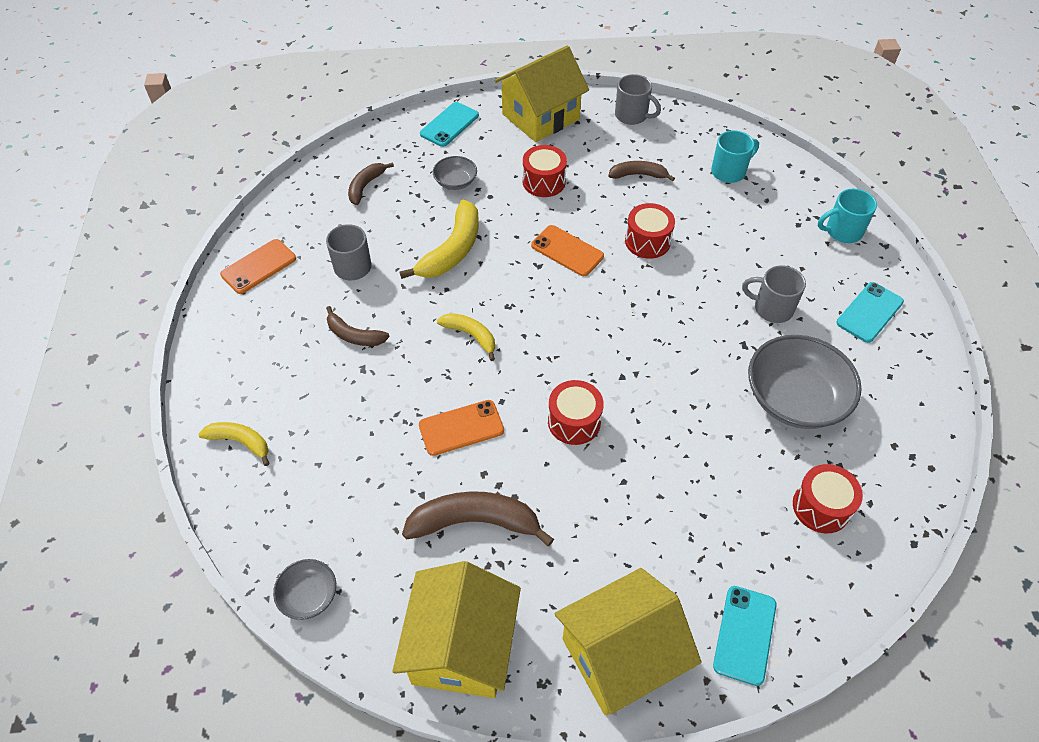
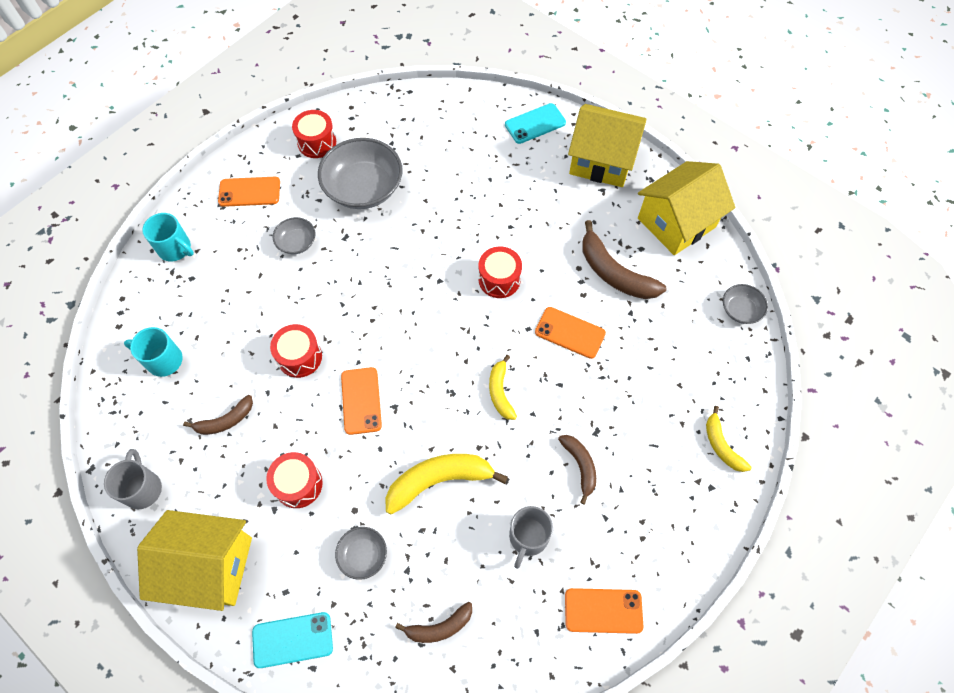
camera: 135 degrees left, 10 degrees up
(638, 175) = (225, 421): brown banana -> brown banana turned 75 degrees counterclockwise
(771, 308) = (297, 242): grey mug -> grey bowl
(821, 507) = (428, 136): red drum -> red drum (317, 142)
(869, 312) = (249, 192): turquoise phone -> orange phone

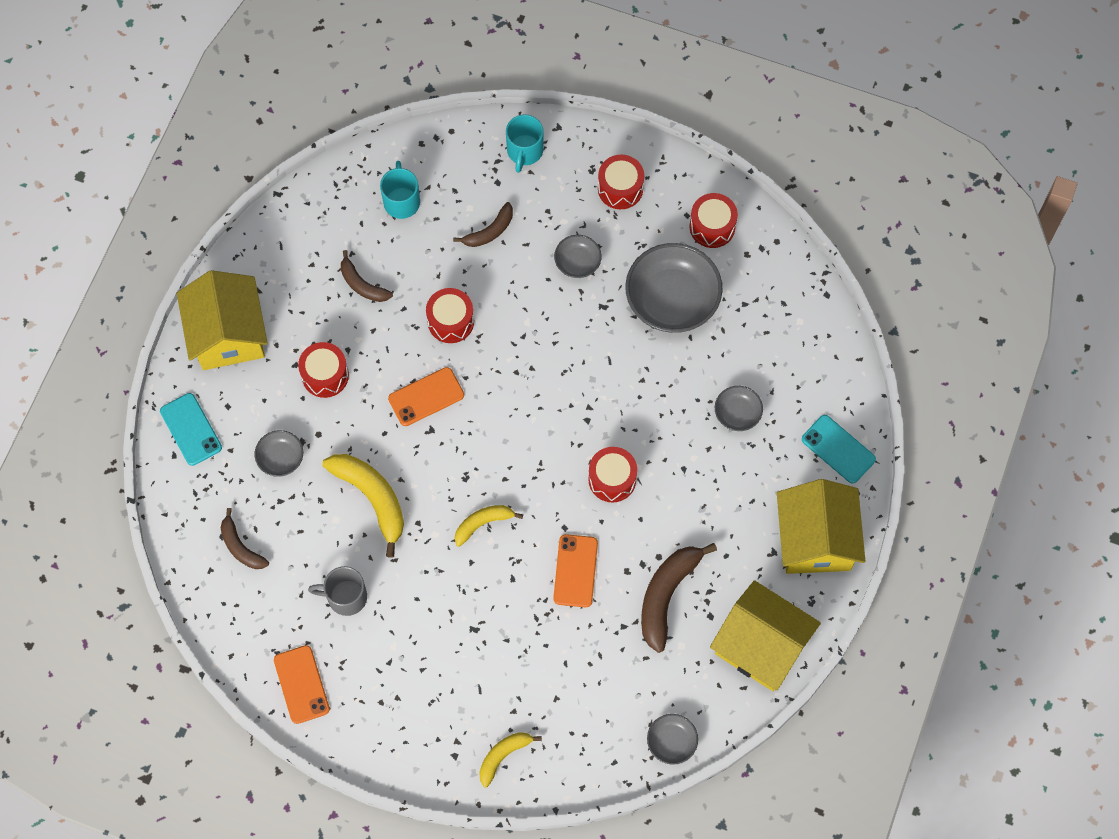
camera: 70 degrees right, 5 degrees up
(143, 488) = (275, 246): grey mug -> none
(249, 192) = (620, 188): orange phone -> red drum
(479, 176) = (737, 413): none -> grey bowl
(580, 466) = (432, 624): brown banana -> brown banana (489, 231)

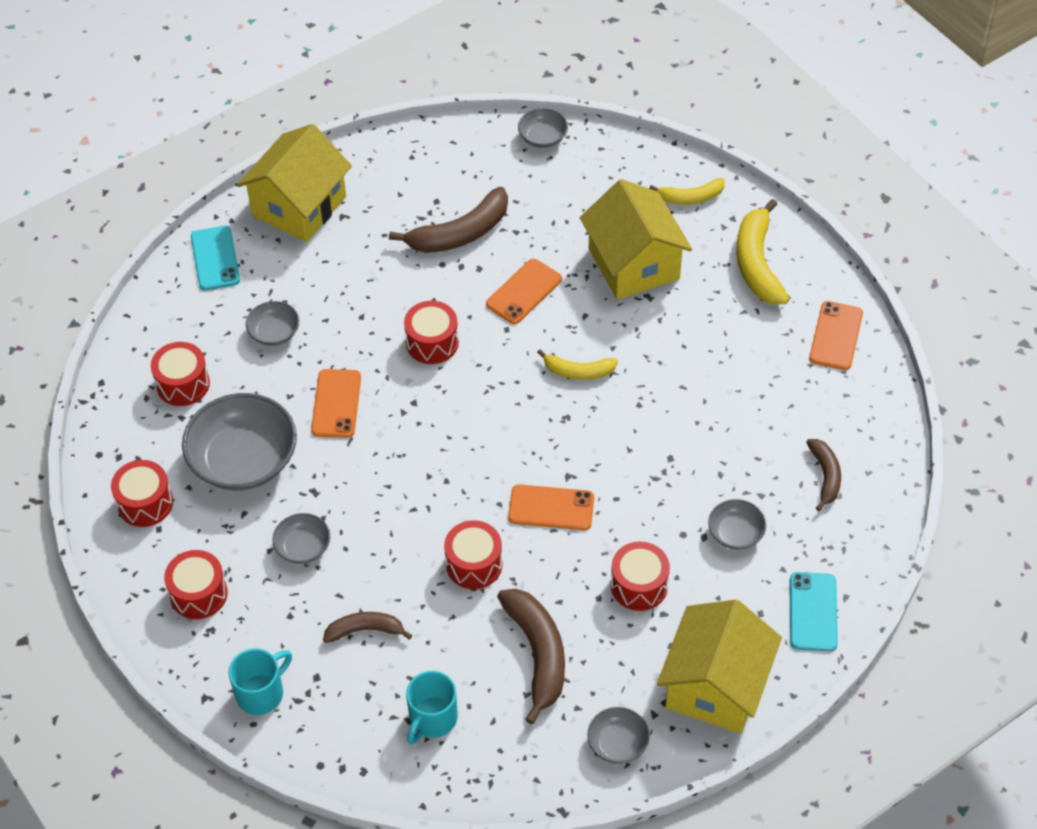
camera: 145 degrees left, 15 degrees down
(270, 257) = (617, 743): none -> grey bowl
(345, 597) = (749, 381): grey mug -> none
(362, 284) = (538, 654): brown banana -> brown banana, size x1.69
(372, 498) = (668, 448): yellow banana -> yellow banana (757, 263)
(643, 383) = (336, 404): none -> orange phone
(761, 646) = (413, 160): yellow house -> yellow house (633, 264)
(767, 330) = (183, 384): none -> red drum

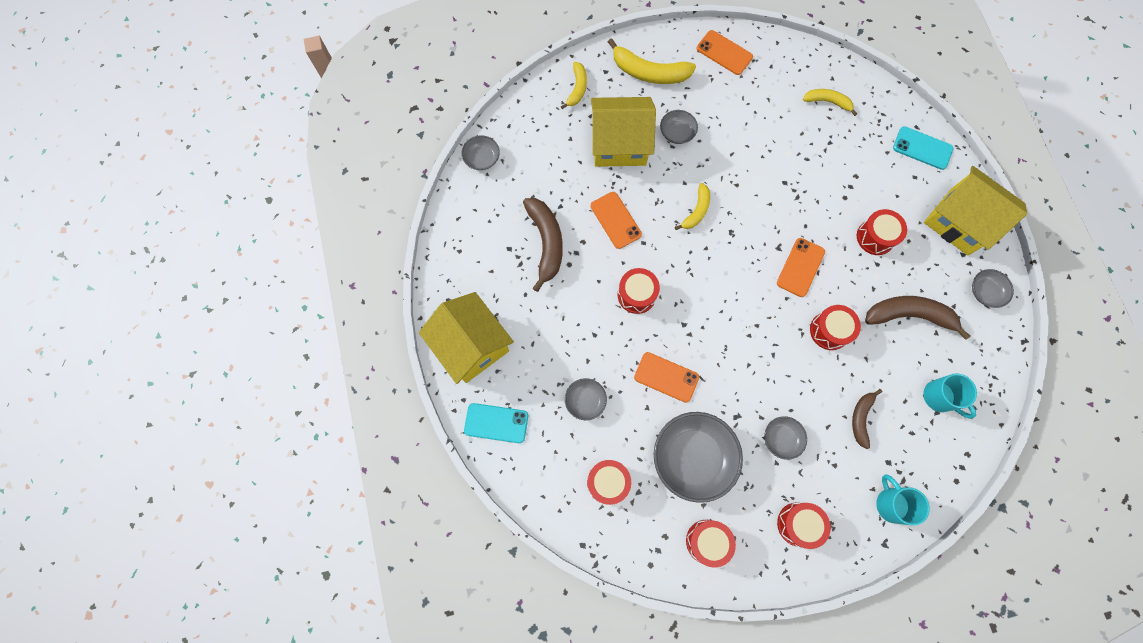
camera: 70 degrees left, 20 degrees up
(735, 533) = (853, 167): grey bowl -> grey bowl (677, 132)
(825, 476) = (827, 102): brown banana -> yellow banana

